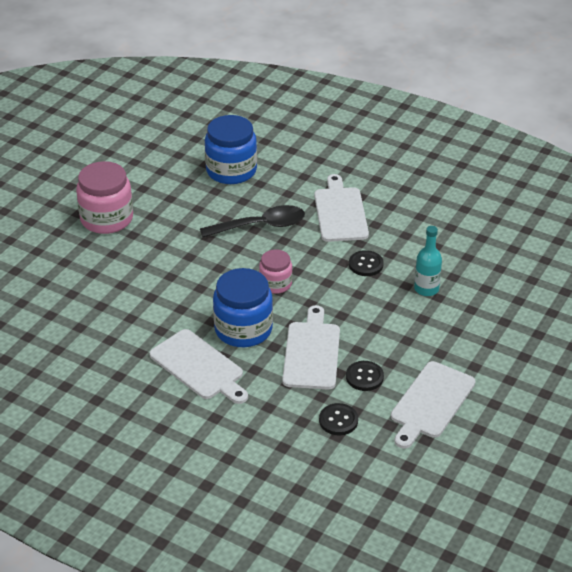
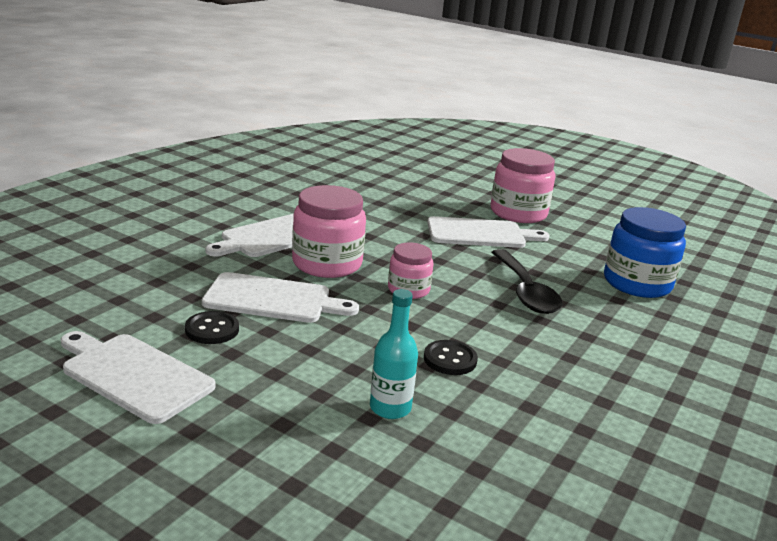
camera: 90 degrees right, 15 degrees down
(243, 329) = (327, 264): blue jar -> pink jar
(338, 420) = (143, 303): black button -> none
(340, 212) = (572, 353): white cutting board -> white cutting board (480, 234)

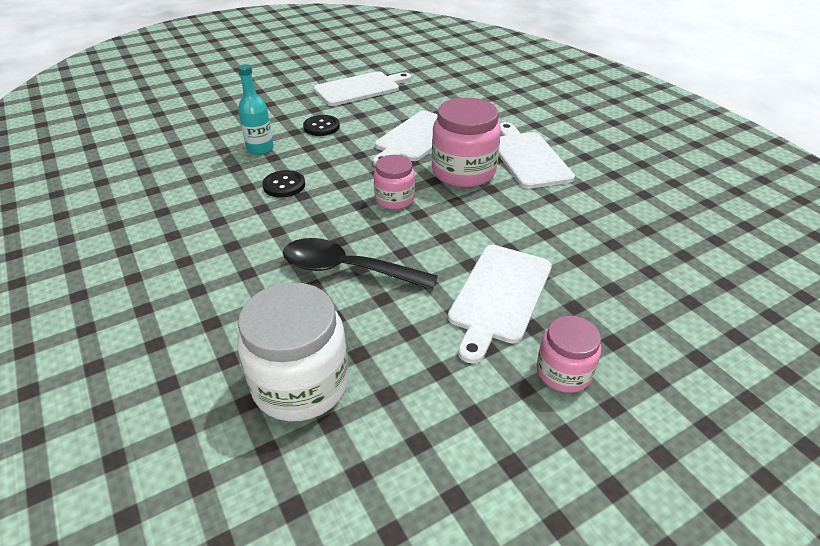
camera: 120 degrees right, 15 degrees up
(212, 329) = (390, 113): black button -> black button (321, 127)
(518, 213) = (563, 372): pink jar -> pink jar, size x0.58
(637, 283) = (301, 383): blue jar -> white jar

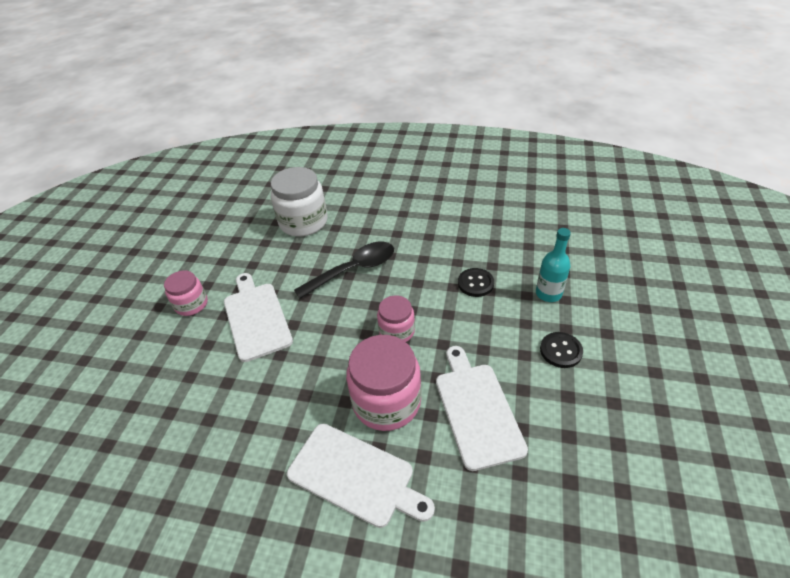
camera: 135 degrees right, 5 degrees up
(360, 88) = (645, 439): white cutting board -> none

